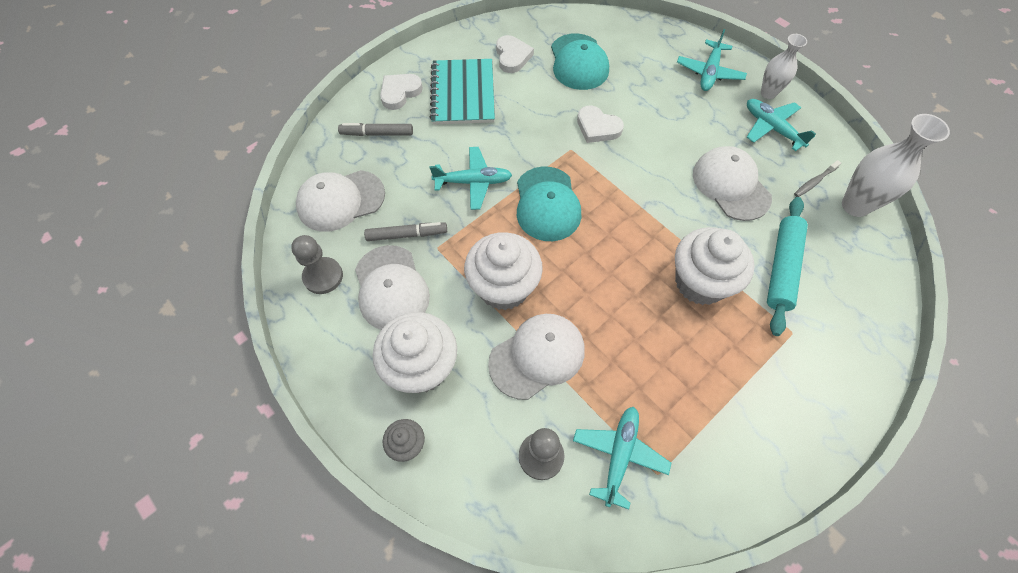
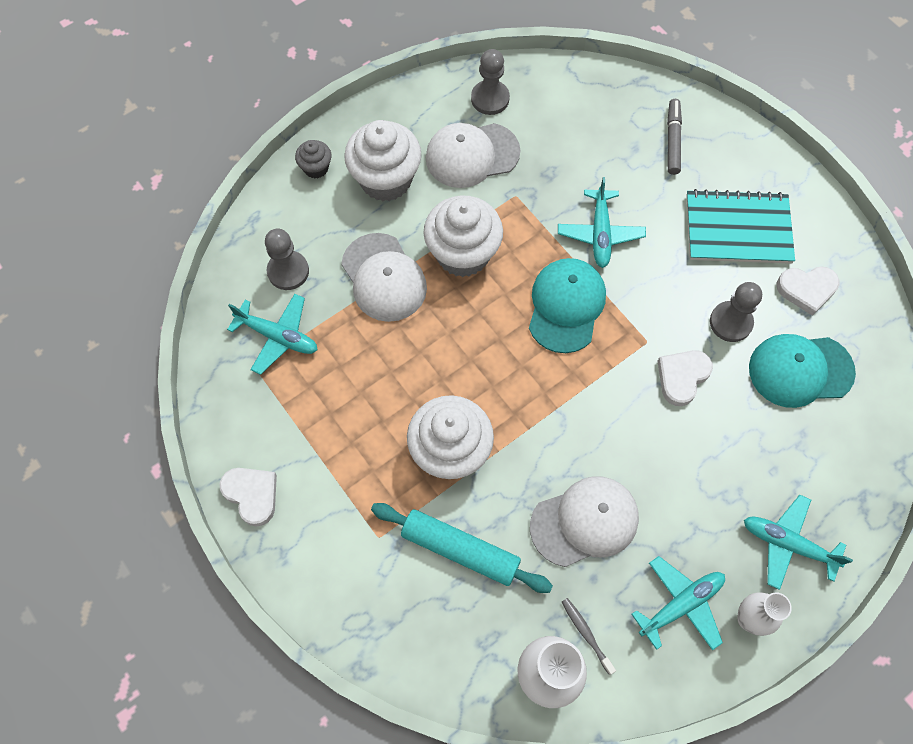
camera: 95 degrees right, 5 degrees up
(340, 200) = (580, 109): white cap -> none
(400, 93) = (737, 162): white heart -> white heart (252, 495)
(406, 235) = (533, 168): grey marker -> none
(546, 99) = (730, 322): none -> grey pawn
(547, 204) = (566, 306): turquoise cap -> turquoise cap turned 105 degrees clockwise

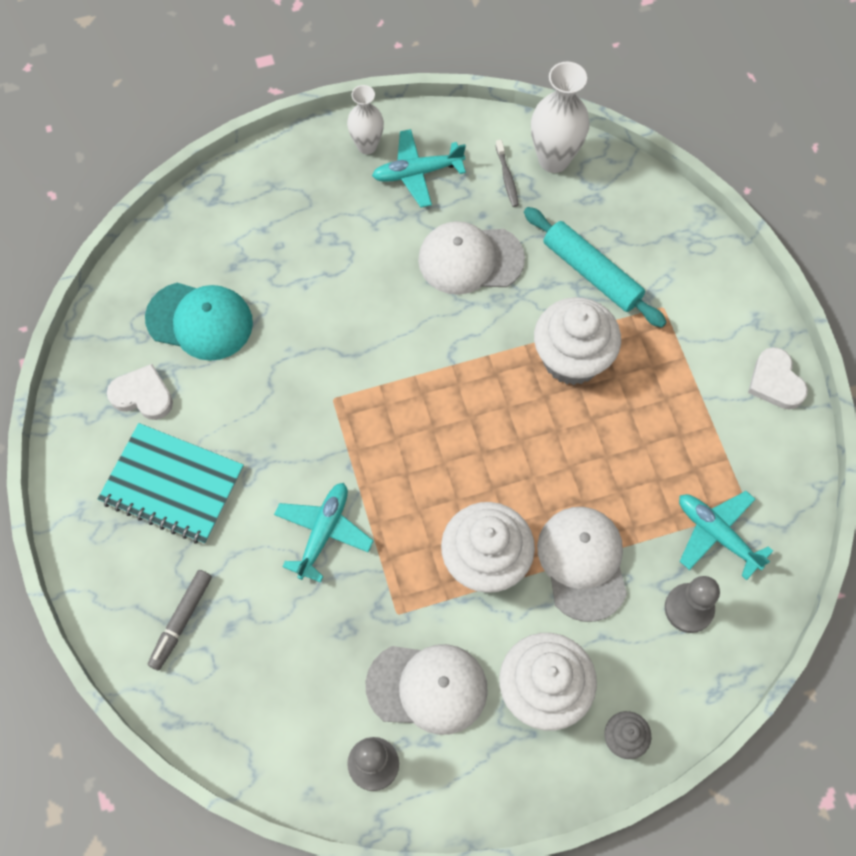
camera: 160 degrees left, 0 degrees up
(566, 306) = (398, 463): turquoise cap -> none
(682, 377) = (317, 352): white heart -> none
(730, 322) = (239, 389): grey pawn -> none
(788, 544) = (301, 186): turquoise plane -> none

